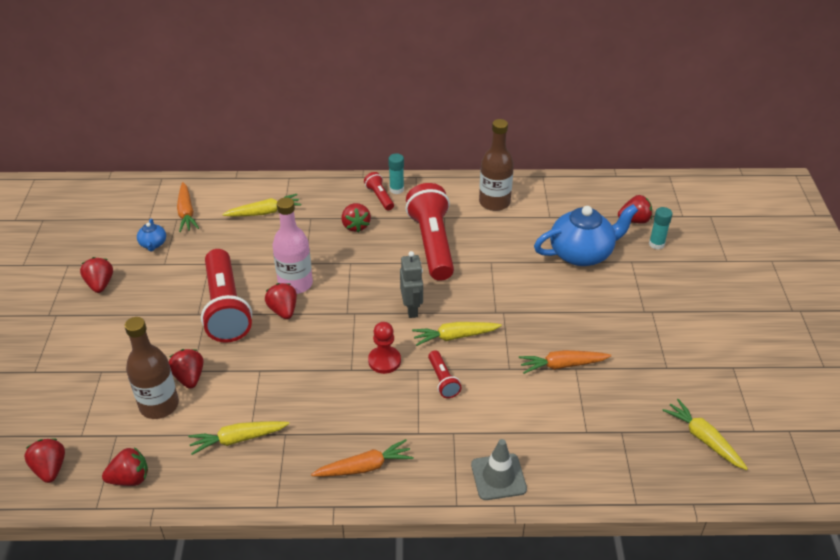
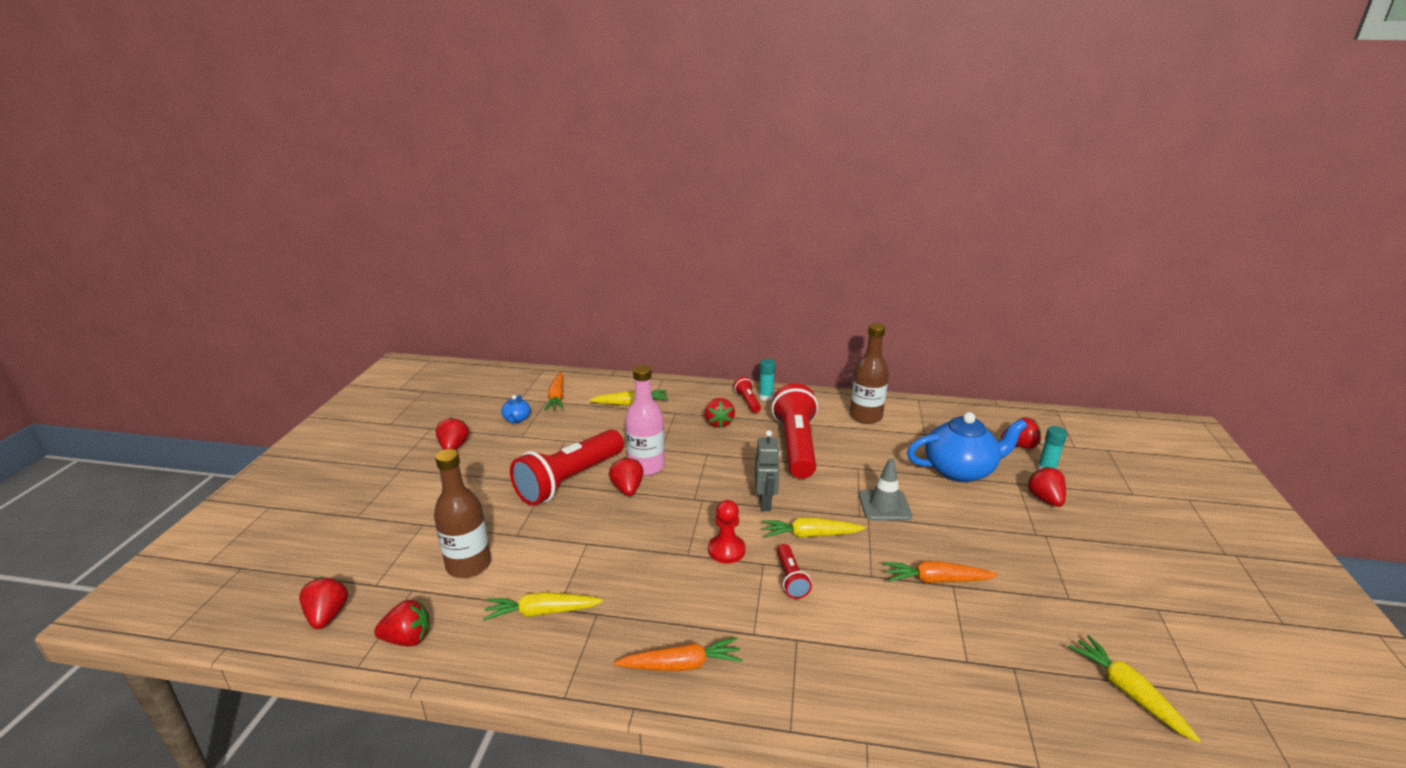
camera: 10 degrees right, 15 degrees down
(189, 377) = (510, 541): red strawberry -> red strawberry (1045, 499)
(226, 308) = (569, 480): red flashlight -> red flashlight turned 45 degrees clockwise
(498, 477) = (849, 702): grey traffic cone -> grey traffic cone (884, 505)

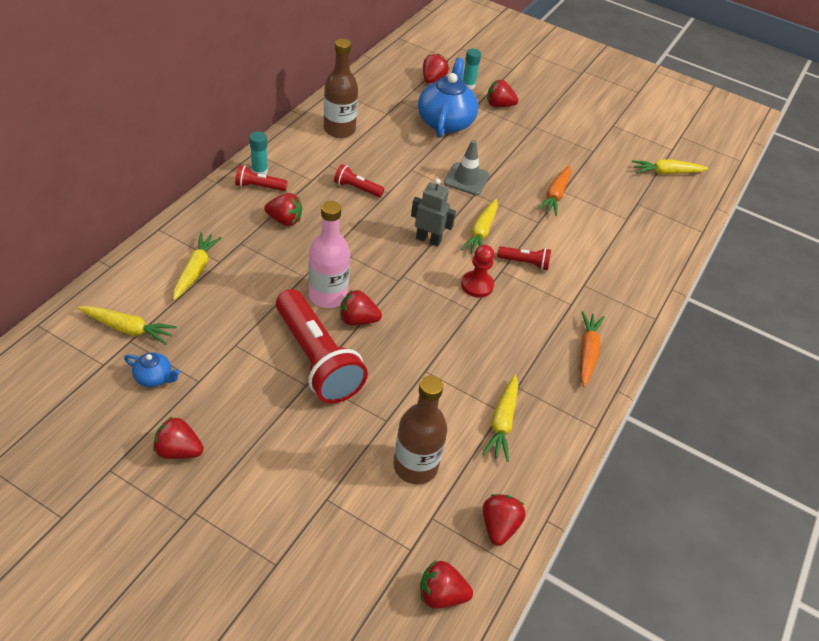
camera: 75 degrees left, 20 degrees up
(557, 397) = (128, 329): orange carrot -> yellow carrot
(796, 445) = (356, 188): red flashlight -> red flashlight, size x0.45

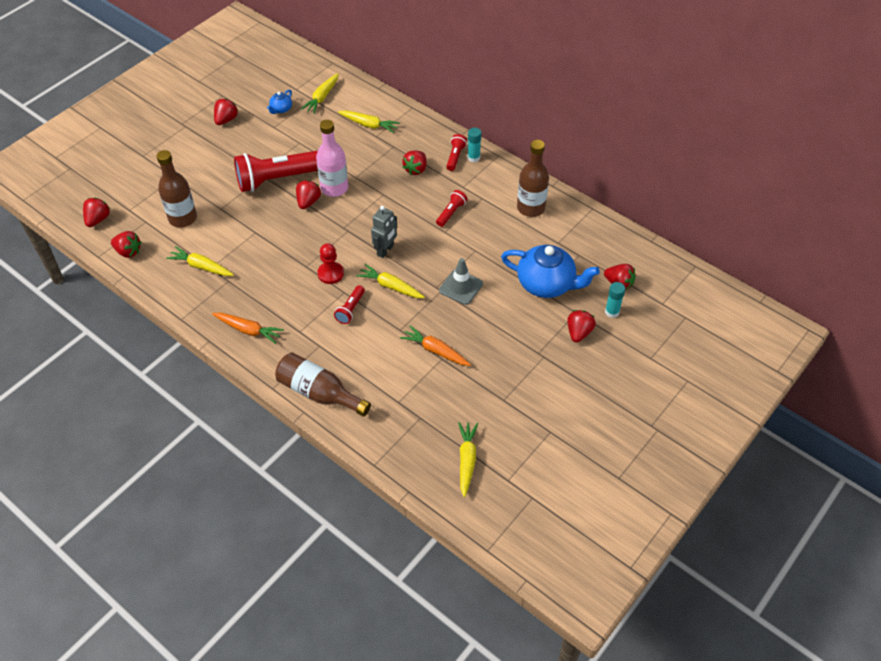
camera: 105 degrees right, 5 degrees up
(644, 279) = (319, 393): none -> brown bottle

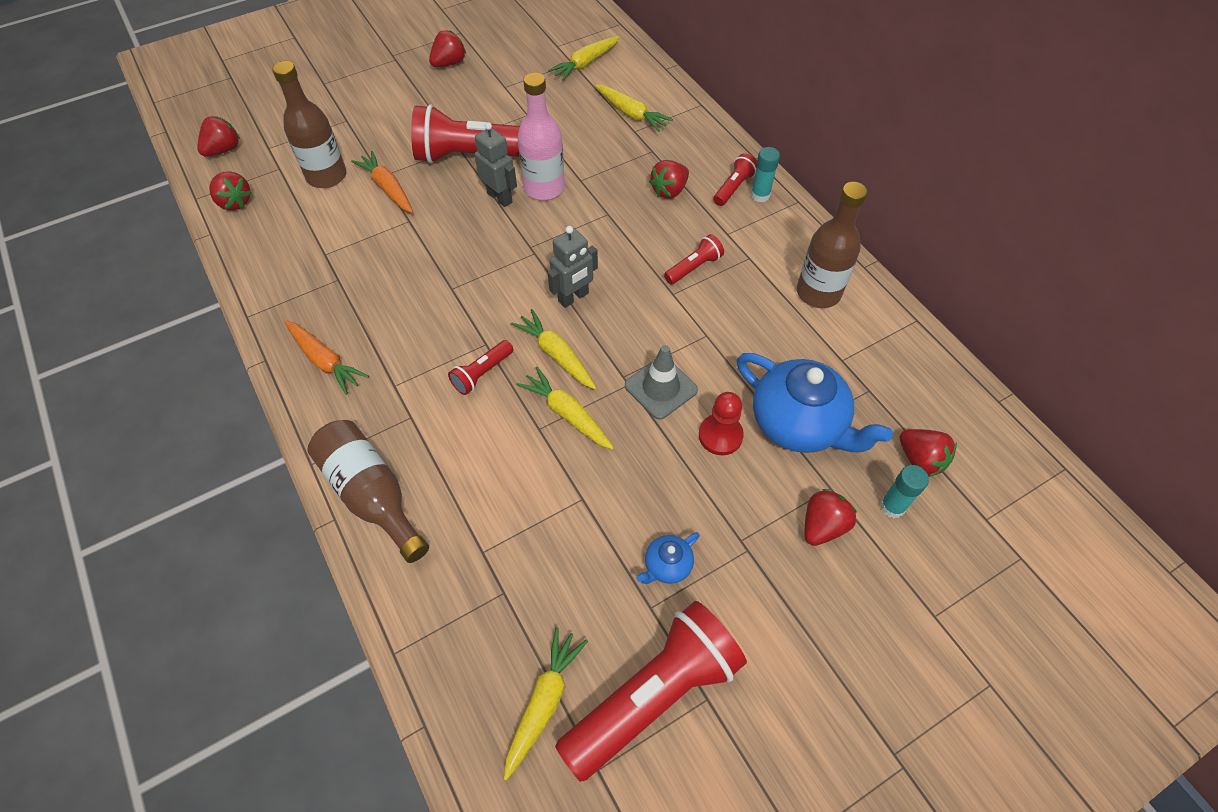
camera: 20 degrees right, 5 degrees up
(201, 266) = (313, 249): yellow carrot -> yellow carrot (567, 414)
(281, 109) = (525, 66): blue teapot -> blue teapot (667, 566)
(308, 202) = (500, 197): red strawberry -> grey robot
(330, 273) = (480, 310): red pawn -> red pawn (720, 435)
(435, 351) = (577, 482): orange carrot -> orange carrot (387, 188)
(522, 438) = (653, 694): none -> red flashlight

